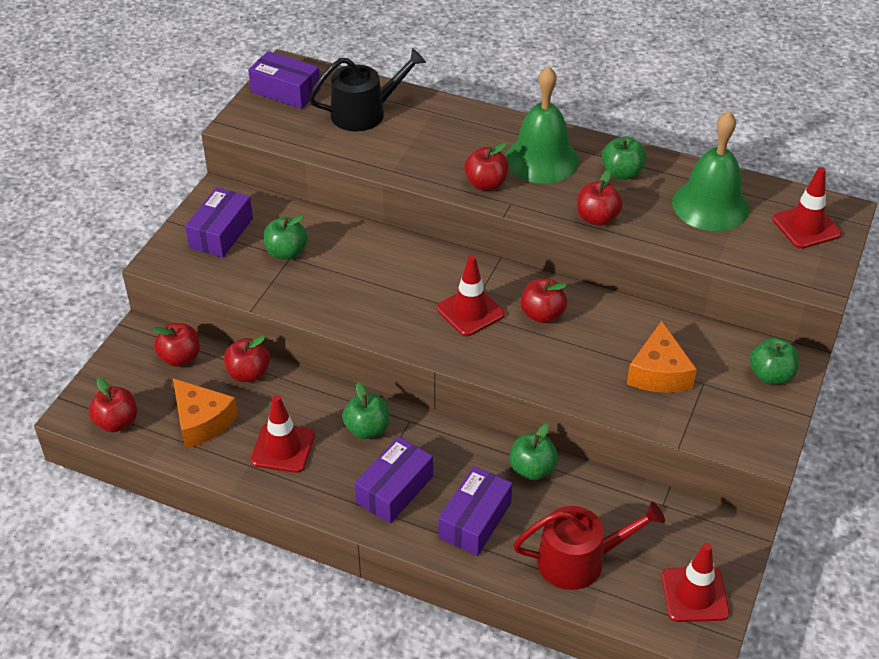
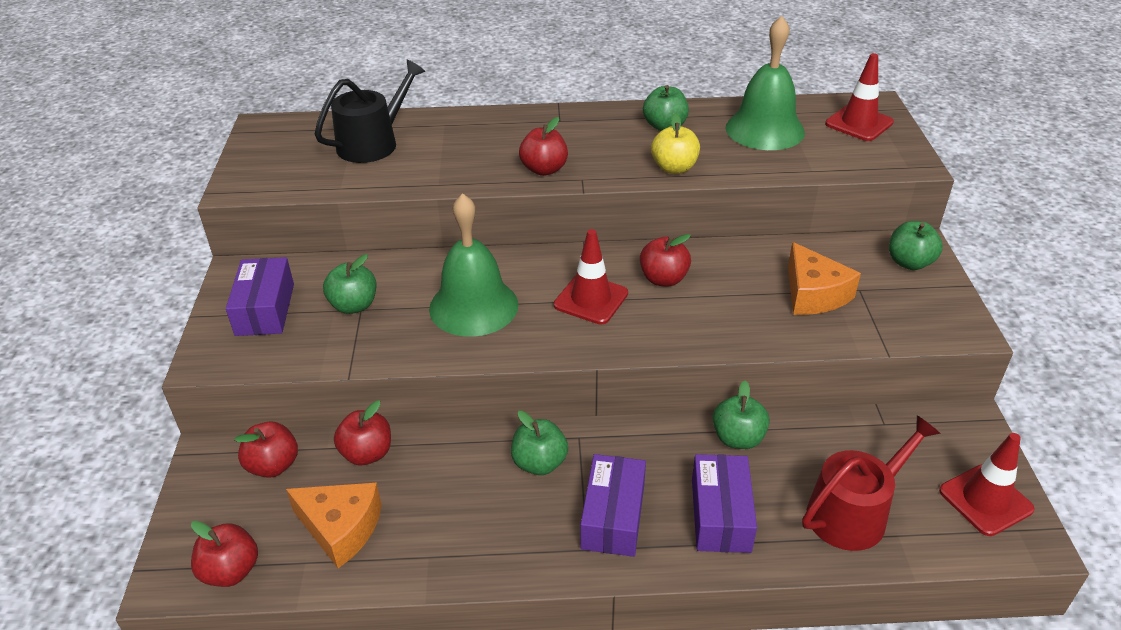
camera: 25 degrees left, 5 degrees down
(283, 448) = (457, 521): red traffic cone -> none
(285, 91) = (273, 146): purple box -> none
(541, 159) = (581, 135): green bell -> green bell (473, 306)
(597, 218) = (674, 168): red apple -> yellow apple

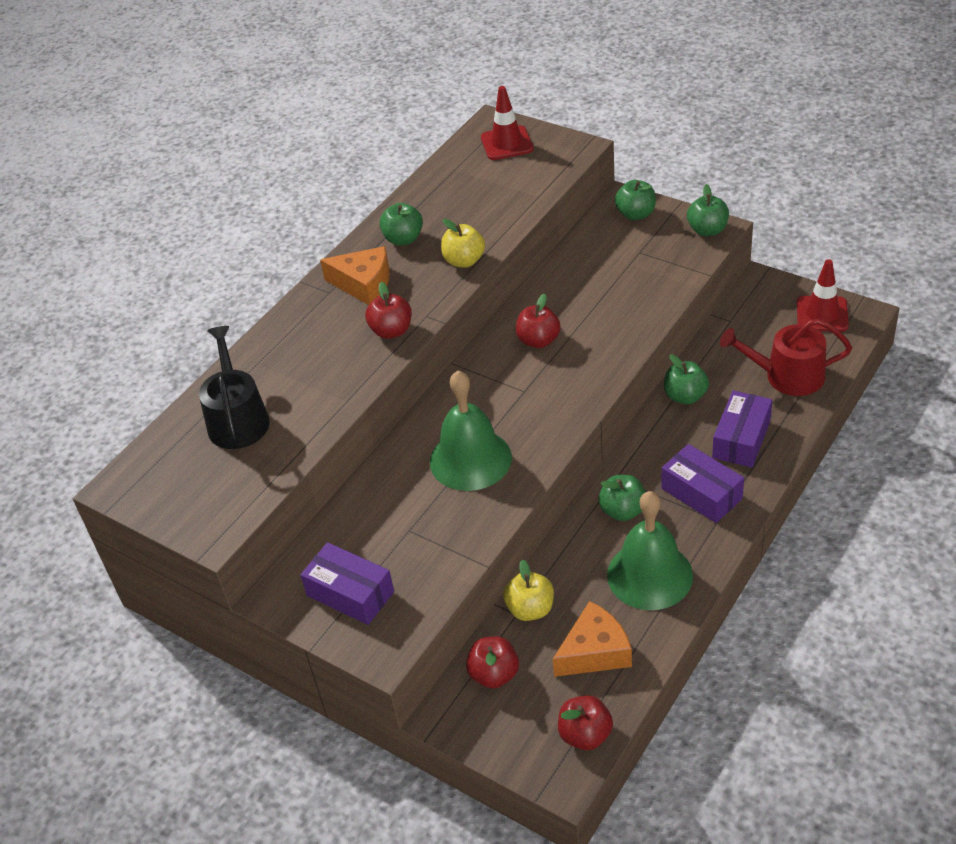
camera: 50 degrees left, 5 degrees up
(354, 305) = (400, 533): green apple -> green apple (707, 230)
(367, 453) = (530, 609): red apple -> yellow apple
(591, 299) = (524, 390): red traffic cone -> none
(720, 515) = (741, 439): purple box -> purple box turned 75 degrees clockwise
(765, 129) = (464, 191): green bell -> green bell (649, 575)
(813, 294) = (624, 276): orange cheese -> orange cheese (364, 284)
(854, 512) = (787, 376): red watering can -> red watering can turned 90 degrees counterclockwise

